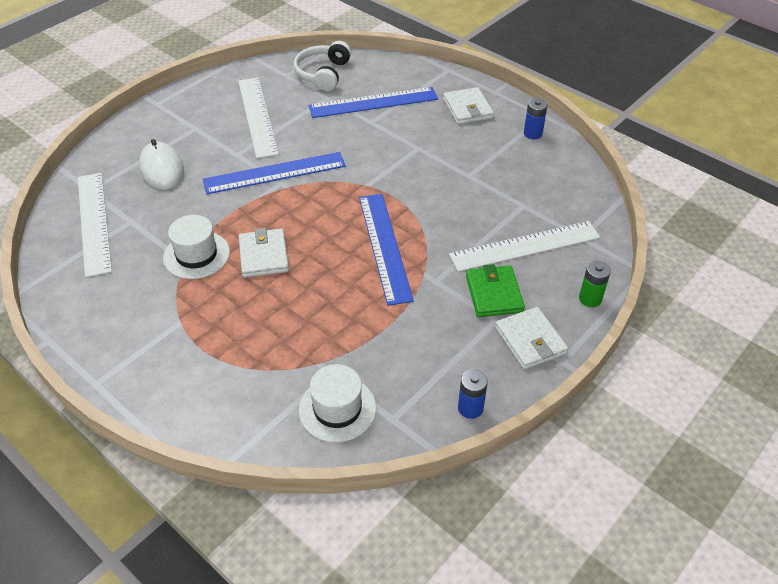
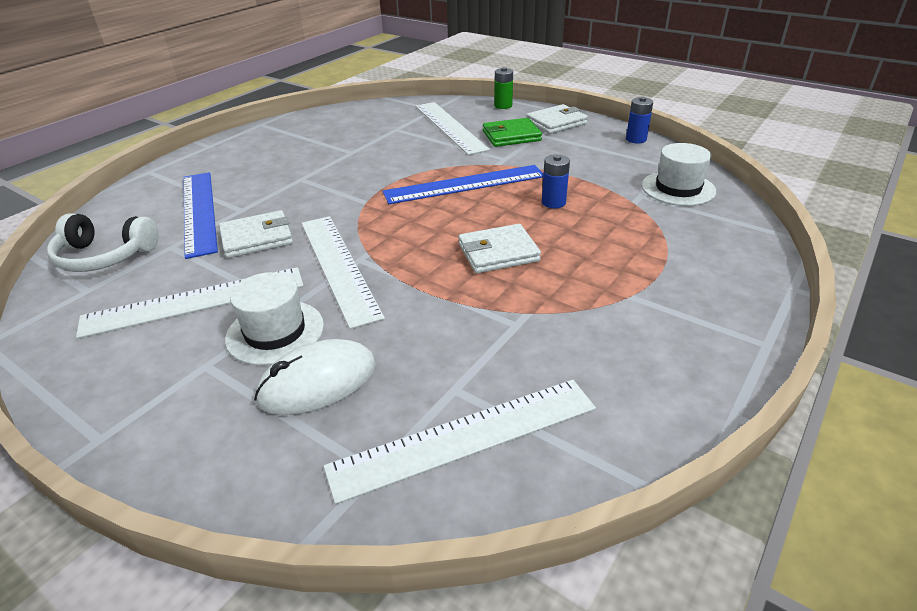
camera: 95 degrees left, 10 degrees down
(196, 255) = (512, 304): white hat -> white hat (275, 332)
(275, 173) = (339, 266): blue ruler -> white ruler
(467, 109) = (235, 157): white wallet -> white wallet (257, 238)
(532, 133) = (289, 128): blue battery -> blue battery (553, 202)

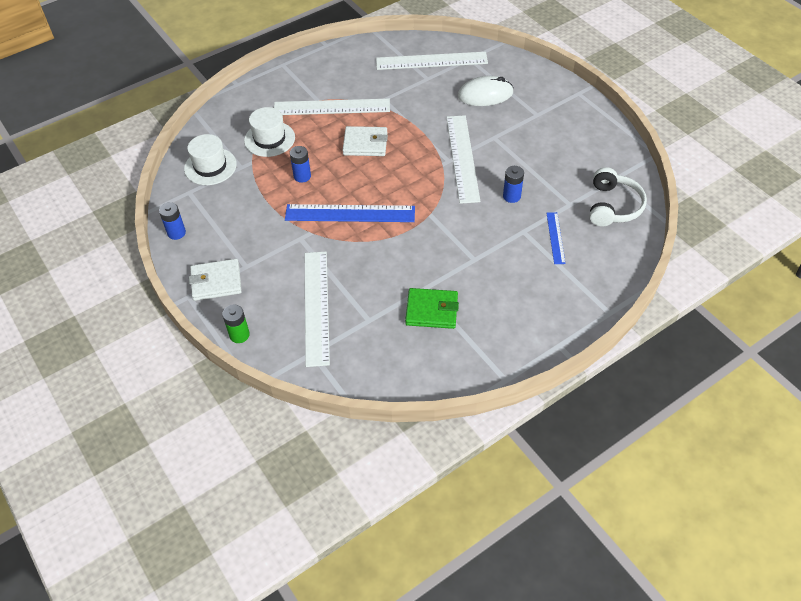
camera: 160 degrees left, 15 degrees up
(104, 256) = (613, 206): white headphones -> white headphones turned 75 degrees clockwise
(195, 301) = (547, 154): white ruler -> white ruler (331, 107)
(198, 212) = (555, 238): blue ruler -> blue ruler, size x0.51
(257, 238) = (511, 196): white wallet -> blue battery
(275, 332) = (503, 124): white hat -> white hat (269, 139)
(511, 136) = (272, 271): green wallet -> green wallet (432, 310)

